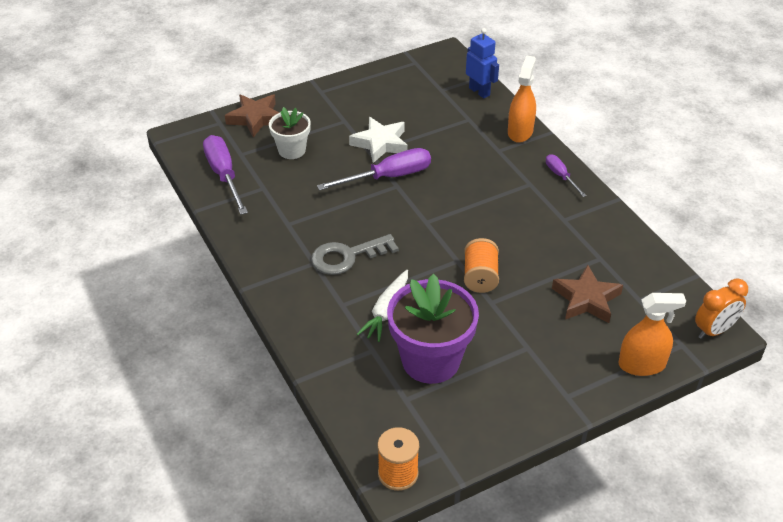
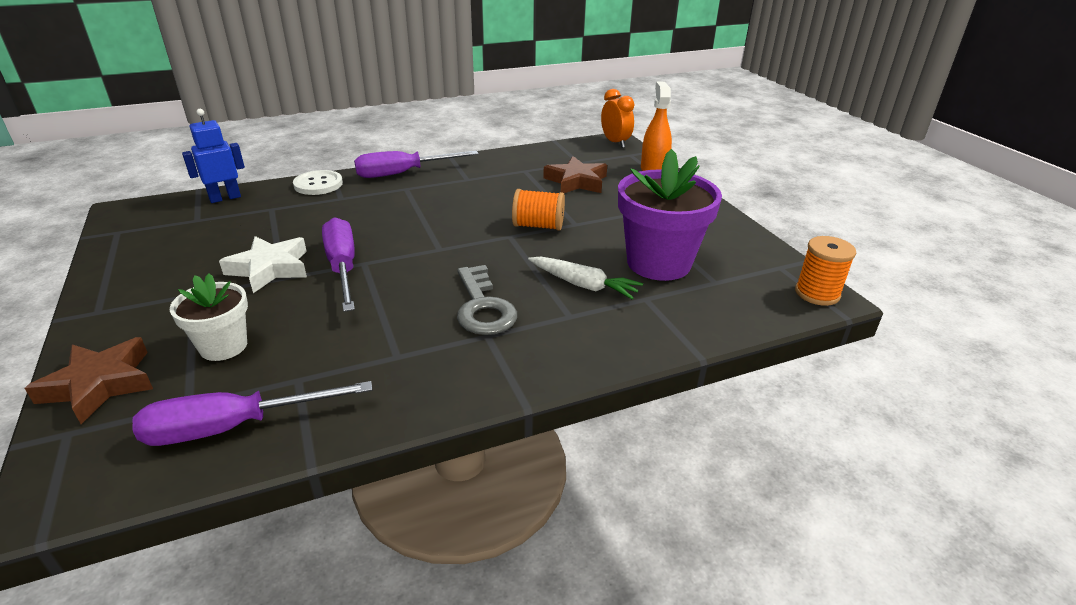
camera: 85 degrees left, 10 degrees down
(520, 132) = (318, 184): orange spray bottle -> white button
(561, 176) = (403, 173): purple screwdriver -> purple screwdriver, size x1.80

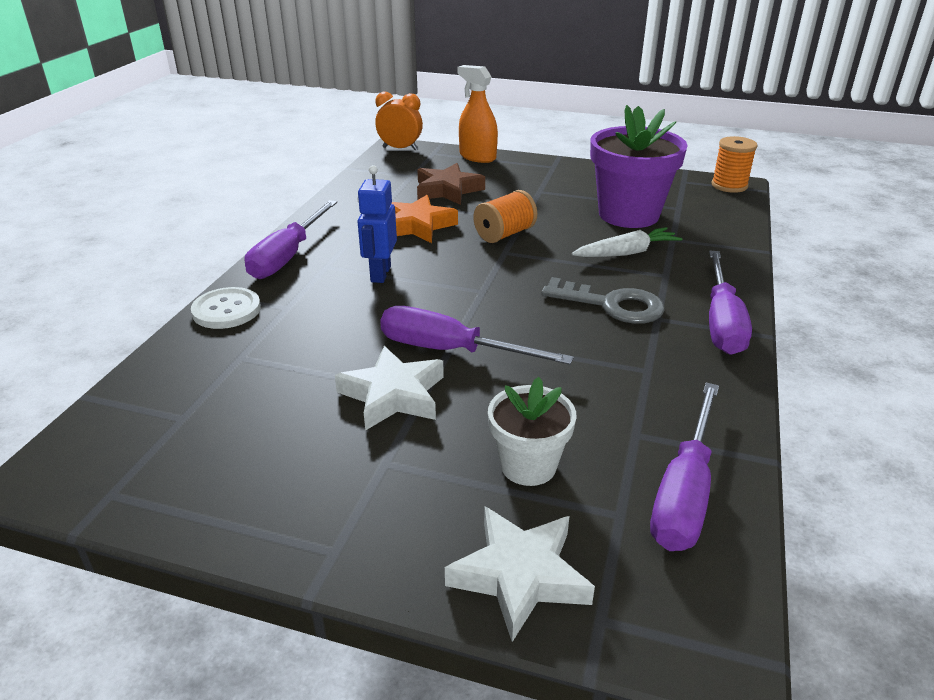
camera: 50 degrees left, 0 degrees up
(100, 384) = (520, 575): brown star -> white star
(225, 198) = (152, 382): blue robot -> blue robot (380, 274)
(503, 192) = (417, 225): none -> orange star
(519, 370) = (721, 322): none -> purple screwdriver

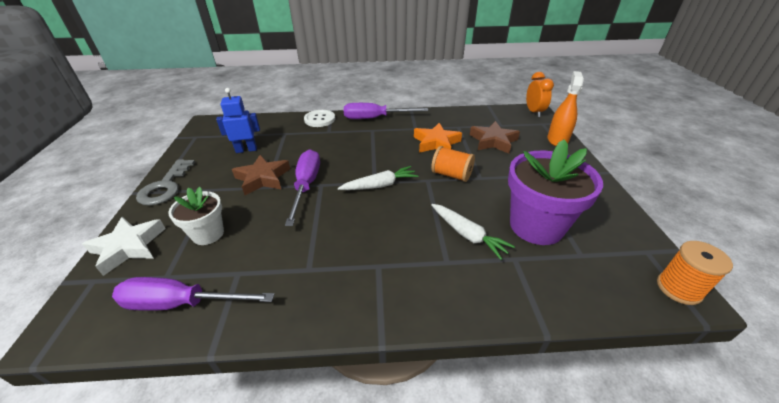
camera: 70 degrees right, 5 degrees up
(380, 274) = (373, 146): blue robot -> blue robot (246, 150)
(393, 395) = (263, 178): white star -> brown star
(493, 288) = (379, 185): none -> white carrot
(612, 305) = (385, 239): grey key -> grey key (165, 187)
(721, 322) = (389, 306): purple screwdriver -> none

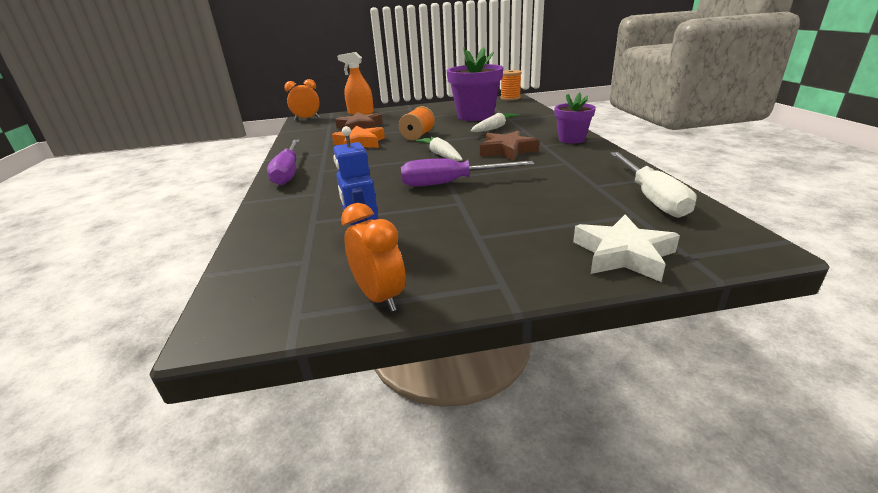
camera: 95 degrees left, 10 degrees down
(165, 187) = (486, 279): grey key -> none
(181, 303) = (651, 197): purple screwdriver -> white screwdriver
(185, 155) = (380, 297): none -> orange clock
(208, 234) = (561, 212): white flower pot -> none
(263, 178) = (442, 209): brown star -> brown star (507, 151)
(319, 119) = (273, 204): white button -> none
(389, 300) = (571, 139): none -> purple flower pot

